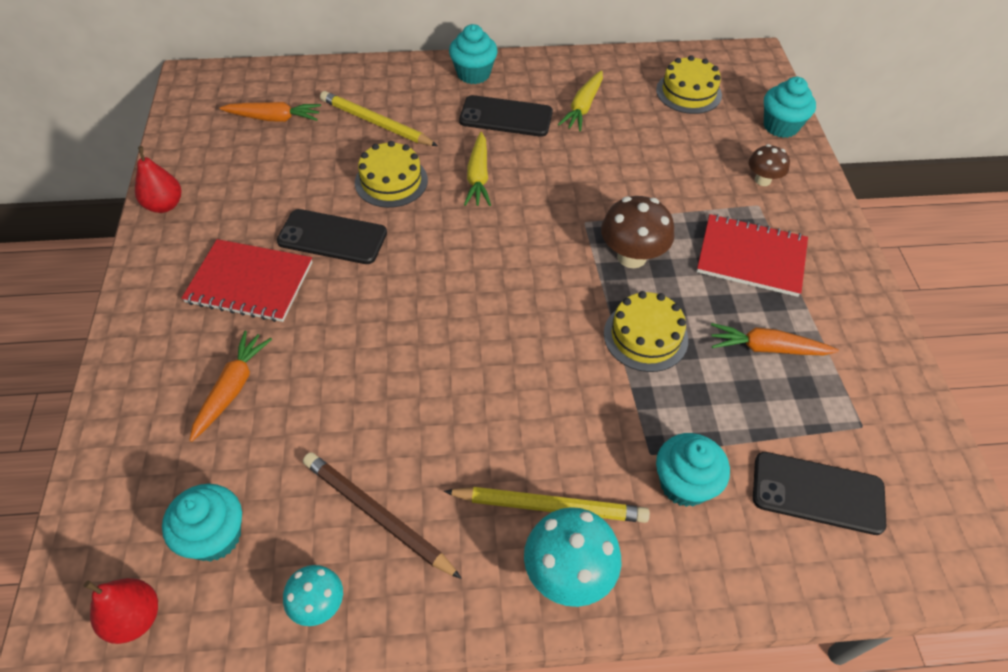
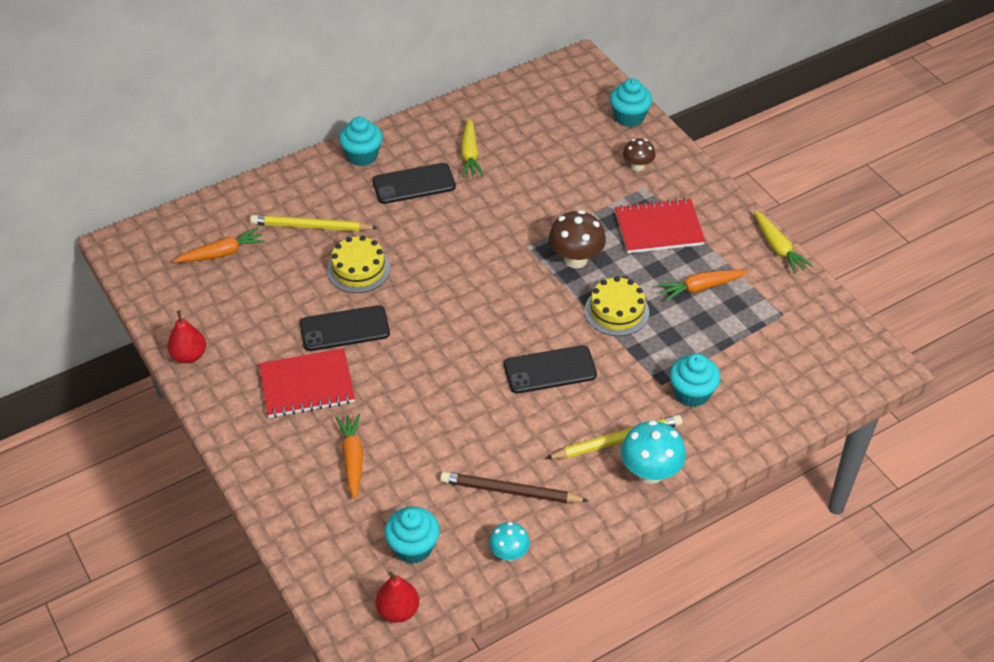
camera: 25 degrees left, 5 degrees down
(478, 177) = (424, 241): yellow carrot -> yellow carrot (778, 248)
(688, 92) = (545, 112): yellow cake -> none
(817, 493) = (774, 365): black phone -> black phone (550, 370)

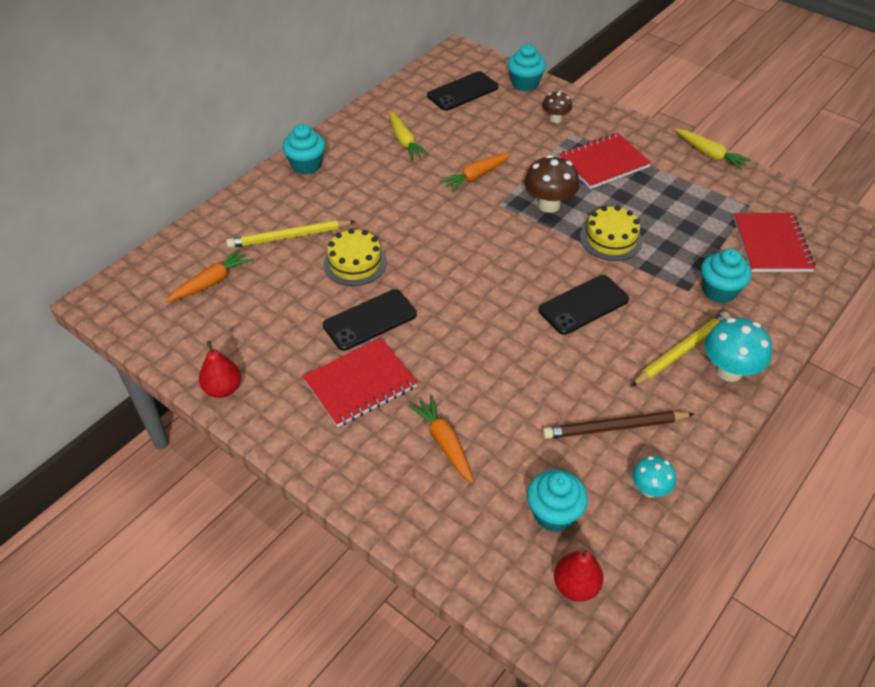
camera: 20 degrees left, 0 degrees up
(414, 184) = (367, 177): black phone -> black phone (462, 91)
(700, 288) = (668, 201): orange carrot -> orange carrot (476, 176)
(777, 361) = (771, 244): none -> red notebook

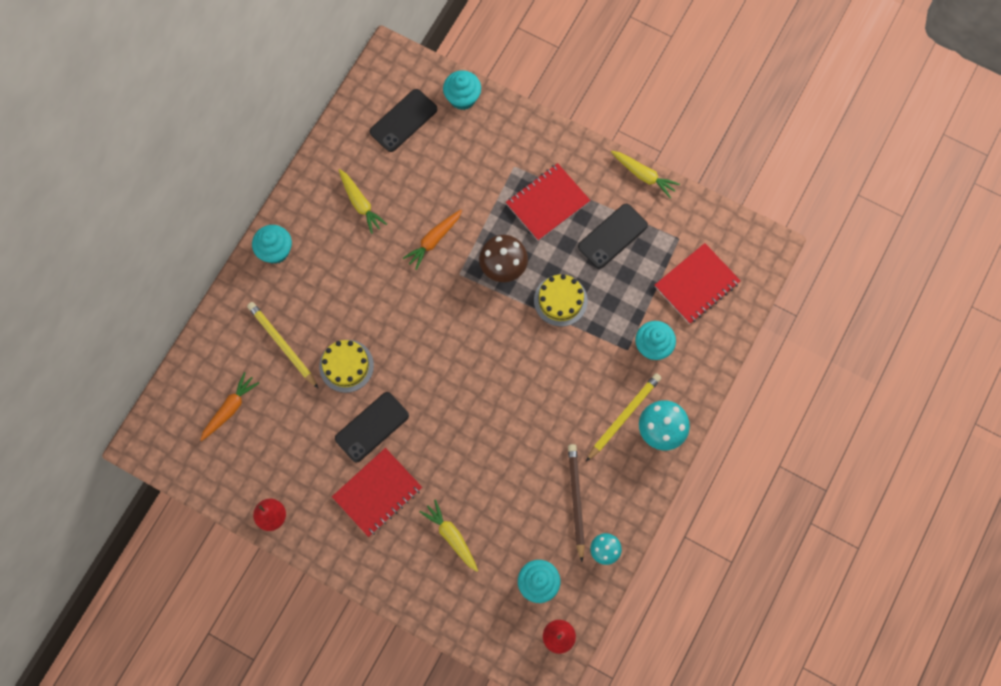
camera: 10 degrees left, 25 degrees up
(289, 236) = (282, 344): yellow pencil -> yellow pencil turned 75 degrees clockwise
(444, 442) = (451, 536): orange carrot -> yellow carrot
(555, 119) = (497, 147): brown mushroom -> none
(583, 305) = (543, 381): black phone -> black phone (612, 236)
(614, 427) = (576, 500): brown pencil -> brown pencil turned 105 degrees clockwise
(771, 244) = (696, 284): red notebook -> red notebook turned 60 degrees clockwise

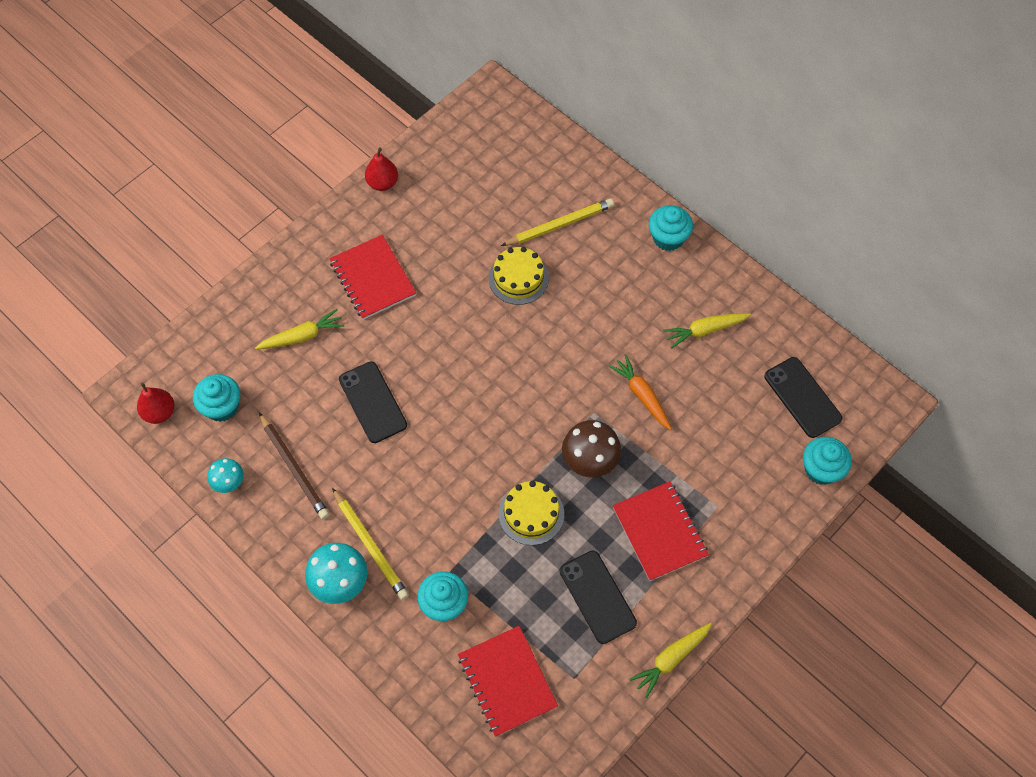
camera: 105 degrees right, 10 degrees down
(230, 408) = (505, 167): orange carrot -> none
(372, 427) = (444, 288): black phone -> black phone (372, 402)
(576, 500) = (294, 468): brown pencil -> brown pencil turned 45 degrees clockwise

